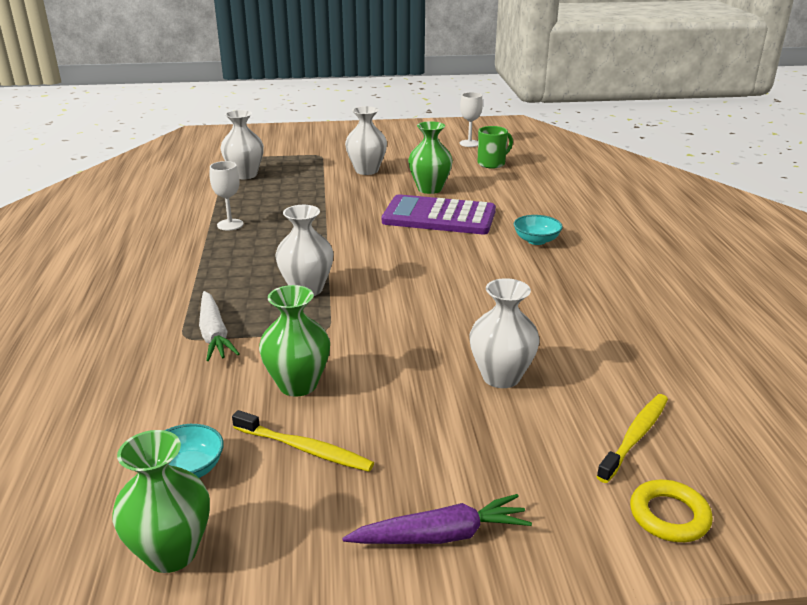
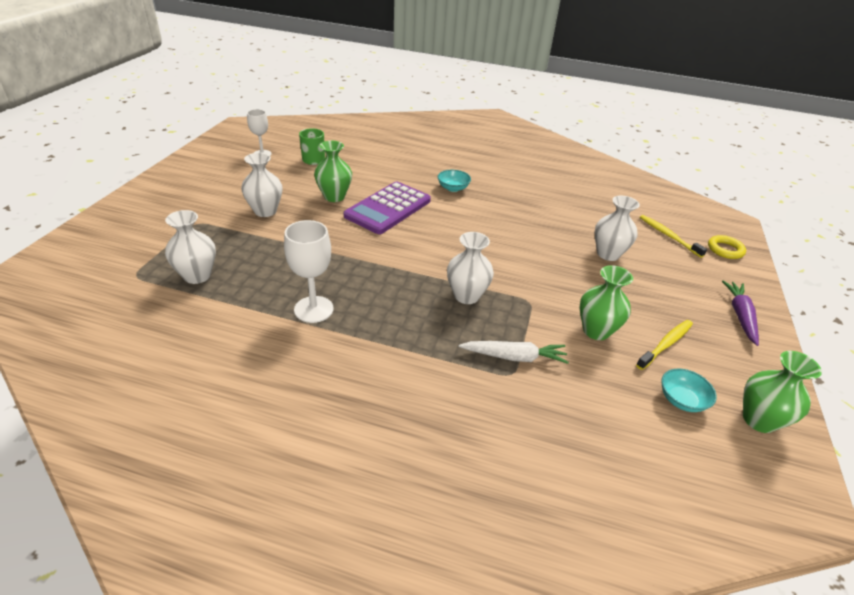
camera: 70 degrees left, 10 degrees up
(230, 225) = (314, 309): white goblet -> white goblet, size x1.51

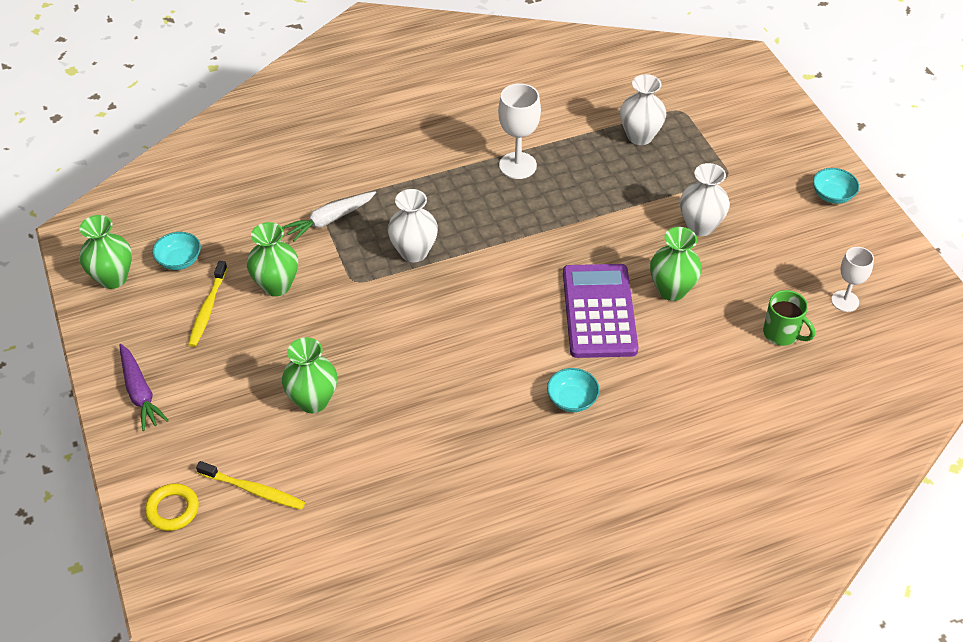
camera: 145 degrees right, 10 degrees up
(169, 185) = (832, 195): none -> turquoise bowl
(608, 254) = (313, 401): white vase -> green vase

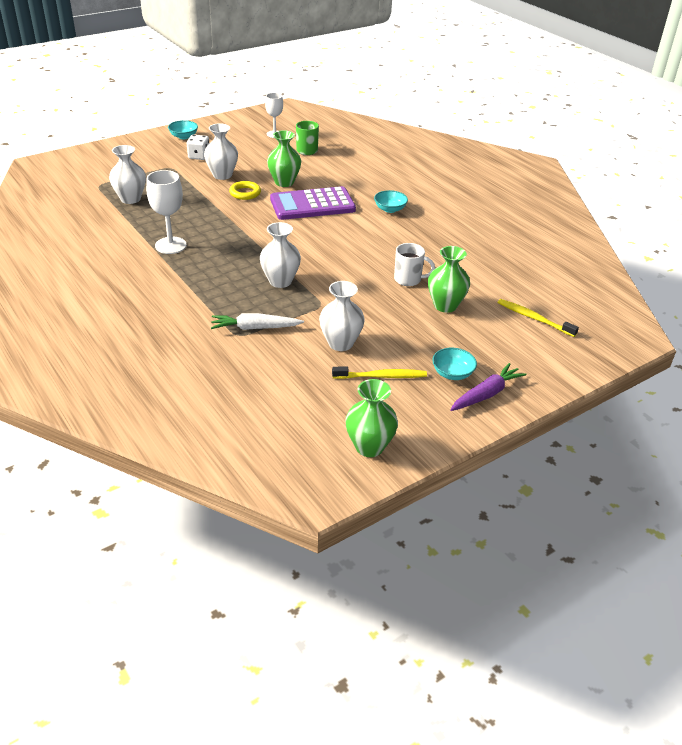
camera: 105 degrees left, 10 degrees down
(172, 509) = (574, 351): yellow ring -> yellow ring (245, 193)
(179, 260) = (331, 407): turquoise bowl -> turquoise bowl (452, 373)
(253, 490) = (534, 318): yellow toothbrush -> yellow toothbrush turned 60 degrees counterclockwise
(276, 285) = (340, 343): green vase -> white vase
(330, 220) = (255, 328): white carrot -> white carrot turned 135 degrees clockwise
(381, 377) = (408, 279): none -> white mug
(763, 207) = (199, 156): none -> white dice

